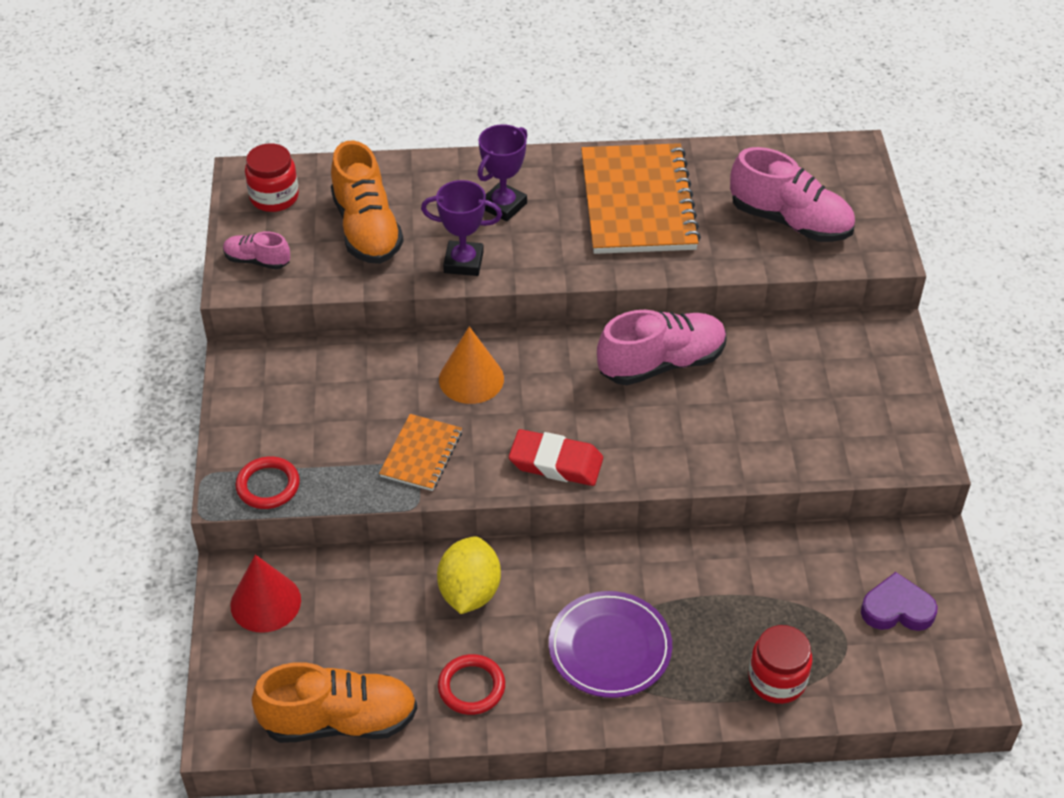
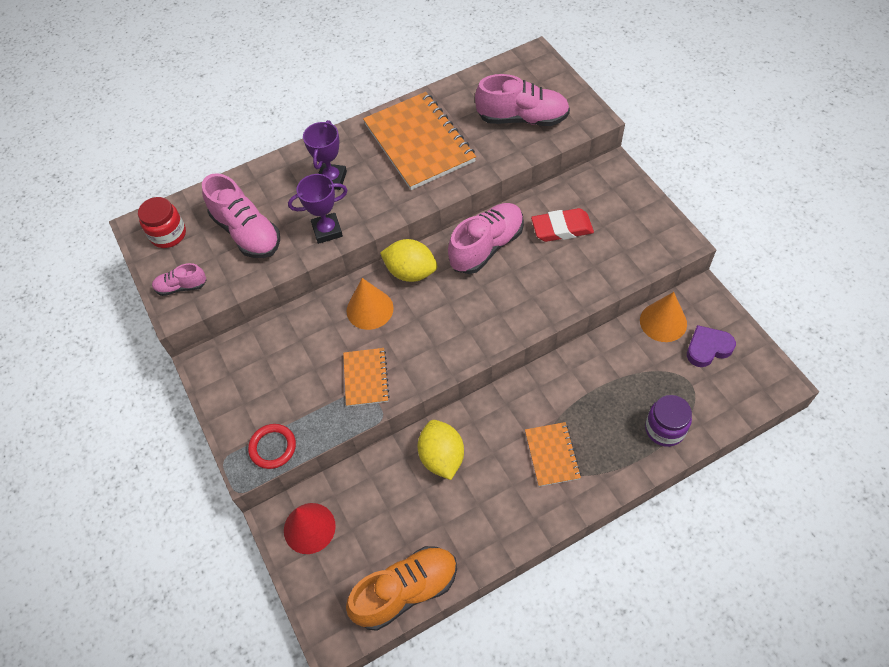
camera: 20 degrees left, 10 degrees up
(366, 229) = (247, 232): orange shoe -> pink shoe
(471, 687) = (479, 524): red ring -> none
(547, 356) = (411, 272): none -> yellow lemon
(556, 463) = (458, 345): red eraser -> red eraser (562, 228)
(610, 648) = (552, 455): purple plate -> orange notebook
(777, 680) = (664, 429): red jar -> purple jar
(855, 553) = (663, 322): none -> orange cone

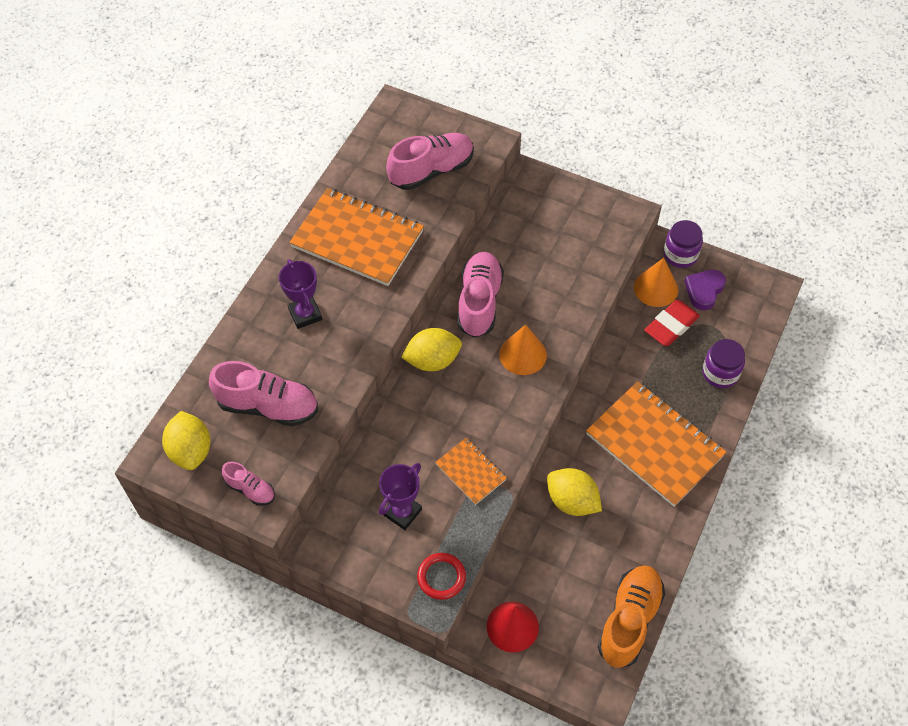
camera: 40 degrees left, 0 degrees up
(168, 234) = (191, 451): red jar -> yellow lemon
(181, 287) = (250, 489): pink shoe -> pink shoe turned 105 degrees counterclockwise
(327, 230) = (343, 363): purple trophy -> purple trophy (402, 512)
(370, 309) = (424, 412): orange cone -> orange cone (523, 354)
(552, 455) = (654, 445): orange notebook -> orange notebook, size x1.99
(562, 228) = (529, 252): red eraser -> red eraser (671, 326)
(710, 305) = (680, 254): none -> purple jar

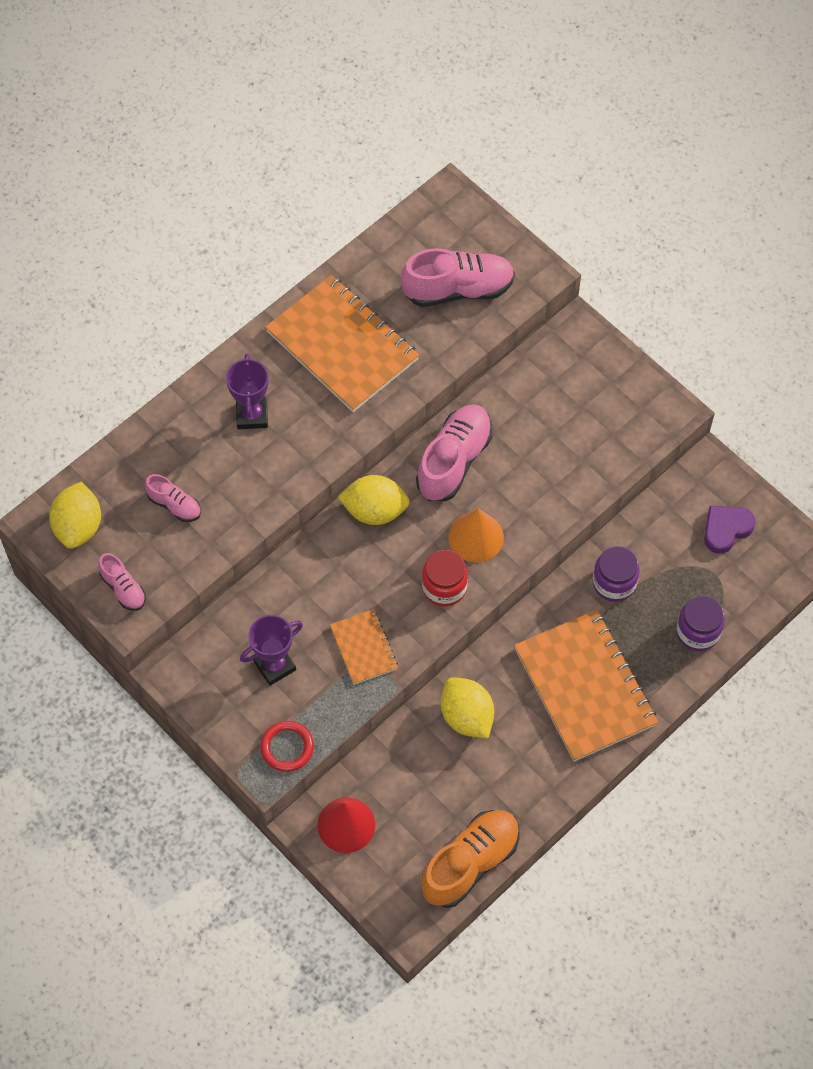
camera: 20 degrees right, 5 degrees up
(268, 406) = (174, 505): pink shoe -> pink shoe, size x0.53
(515, 401) = (444, 587): none -> red jar
(656, 288) = (671, 508): orange cone -> none
(671, 326) = (668, 558): red eraser -> none
(680, 254) = (719, 477): purple jar -> purple jar (614, 583)

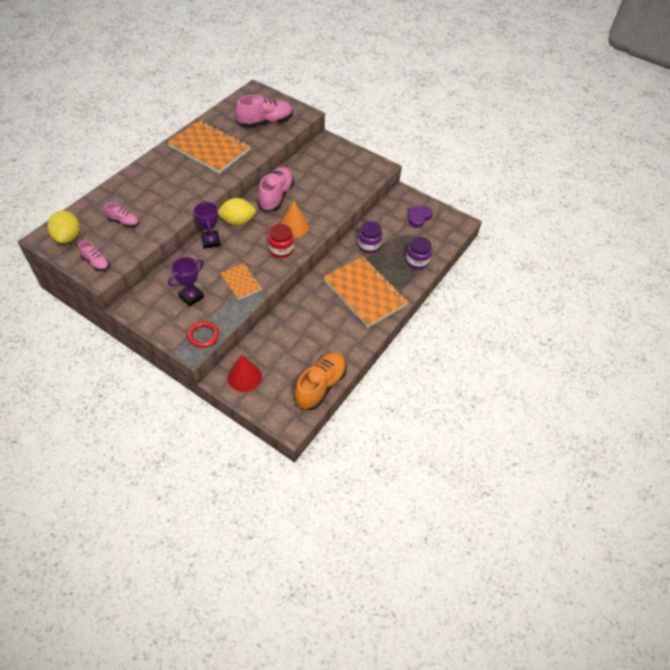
camera: 15 degrees left, 10 degrees down
(252, 415) = (164, 180): purple trophy -> purple trophy (211, 241)
(466, 716) = (304, 314): yellow lemon -> none

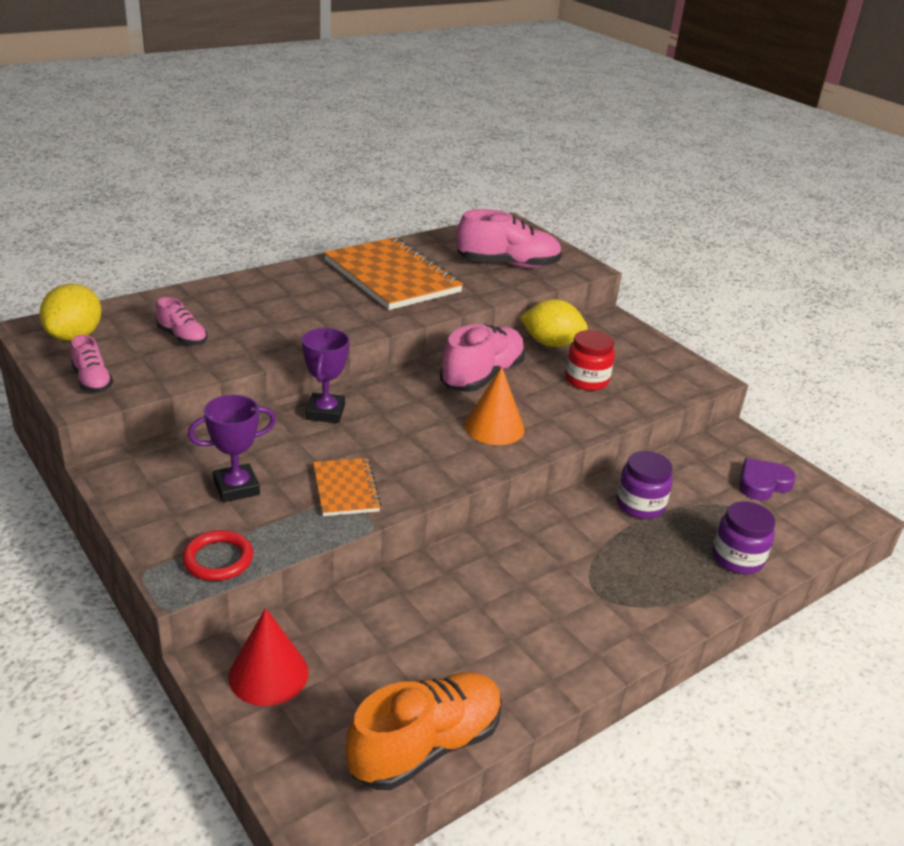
camera: 20 degrees right, 20 degrees down
(237, 221) = (391, 395): yellow lemon -> yellow lemon (551, 343)
(281, 250) = (451, 457): red jar -> red jar (586, 380)
(365, 292) = (601, 586): orange notebook -> none

